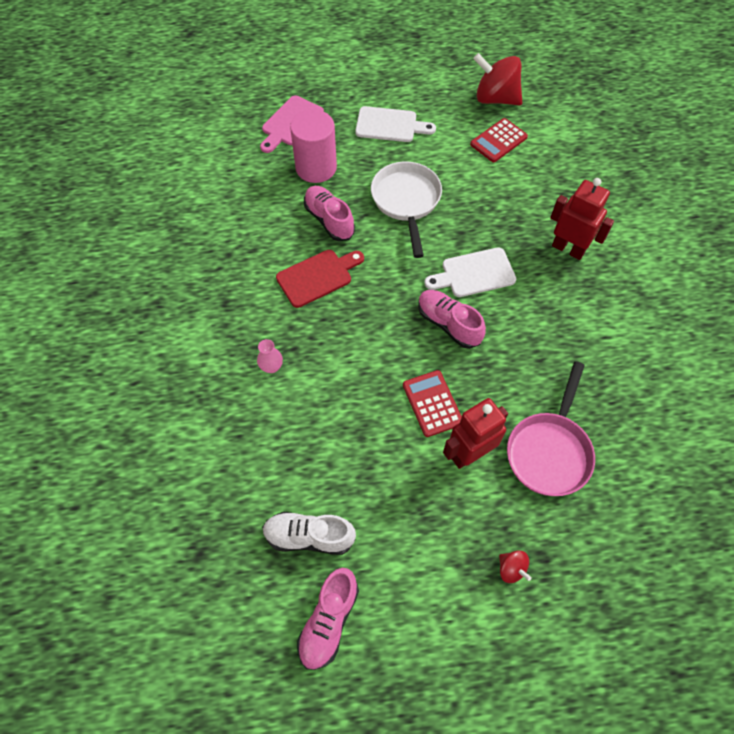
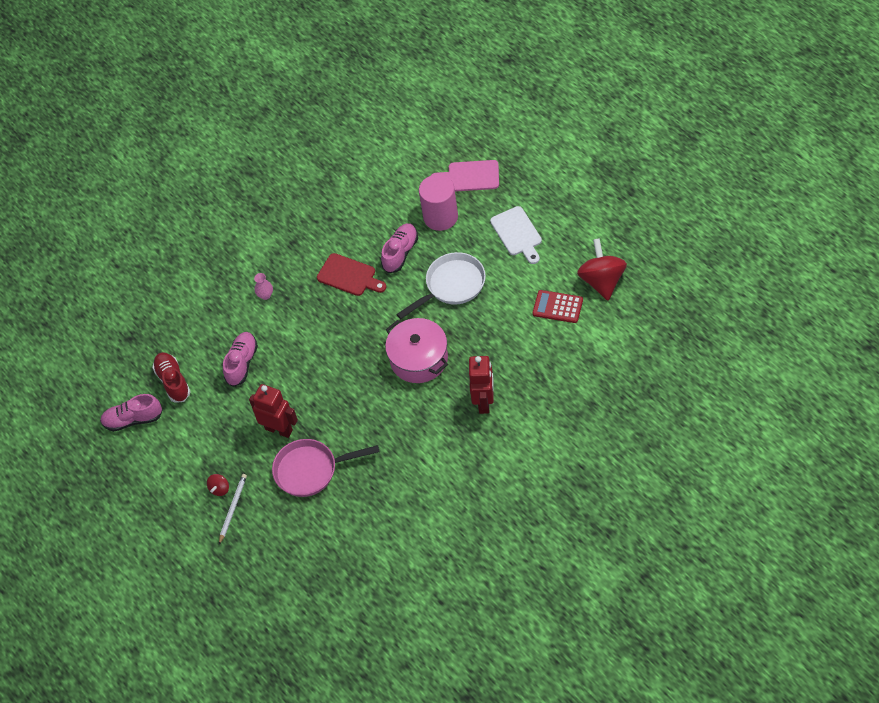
camera: 65 degrees right, 5 degrees down
(309, 537) = (173, 381): white shoe -> red shoe
(432, 403) = (300, 391): red calculator -> none
(448, 324) = (366, 367): pink shoe -> pink shoe (242, 363)
(474, 273) = (419, 359): white cutting board -> pink pot
(550, 569) = (232, 508): none -> white pencil

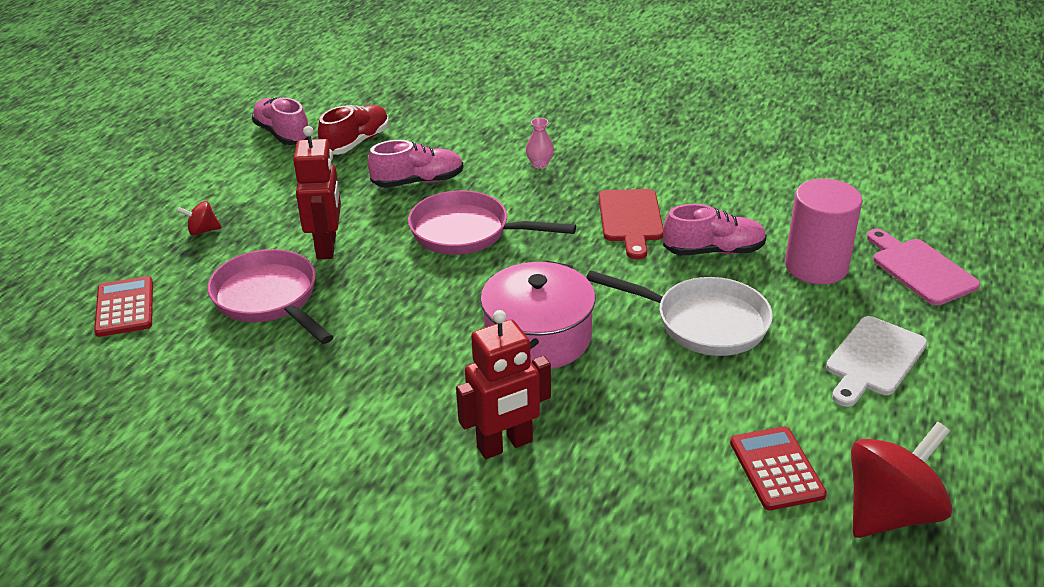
camera: 55 degrees right, 20 degrees down
(232, 508) = (173, 252): white pencil -> none
(273, 543) = (125, 307): none -> red calculator
(310, 357) = (467, 232): none -> pink pan

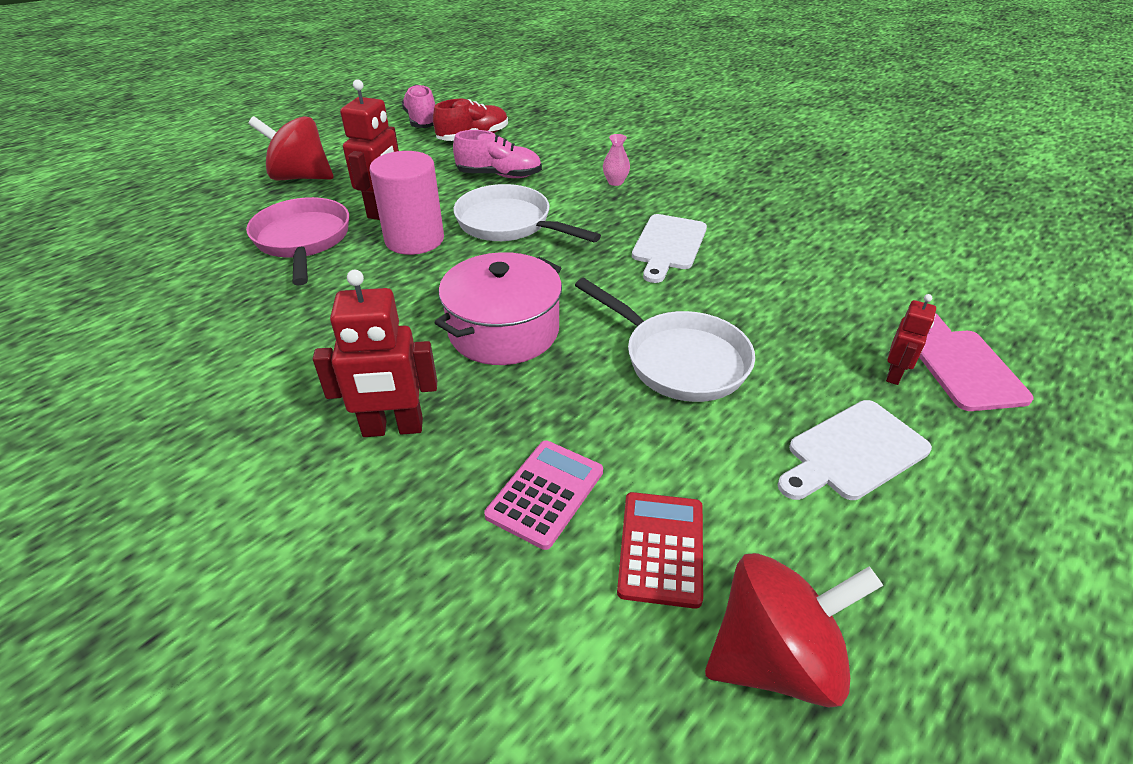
camera: 20 degrees right, 5 degrees up
(125, 307) = (192, 221): red calculator -> none
(202, 231) = (301, 177): red spinning top -> red spinning top, size x2.18
(467, 232) = (509, 224): pink pan -> white pan
(631, 219) = (668, 245): red cutting board -> white cutting board
(667, 457) = (545, 493): none -> pink calculator
(713, 251) = (734, 292): pink shoe -> none
(816, 266) = (838, 333): pink cylinder -> pink cylinder (414, 239)
(874, 290) = (894, 374): none -> red robot

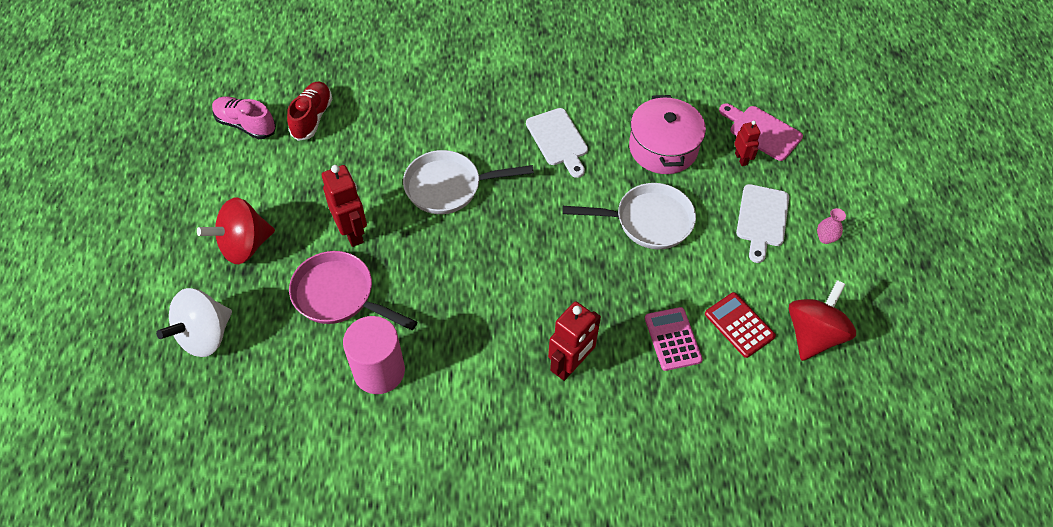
camera: 45 degrees left, 15 degrees up
(182, 209) = (205, 335): none -> white spinning top
(414, 239) = (409, 242): pink cylinder -> pink cylinder (379, 371)
(499, 175) = (385, 146): pink shoe -> none
(504, 331) = (547, 268): pink pot -> pink pot (663, 148)
(615, 182) = (467, 102): pink vase -> pink vase (825, 238)

